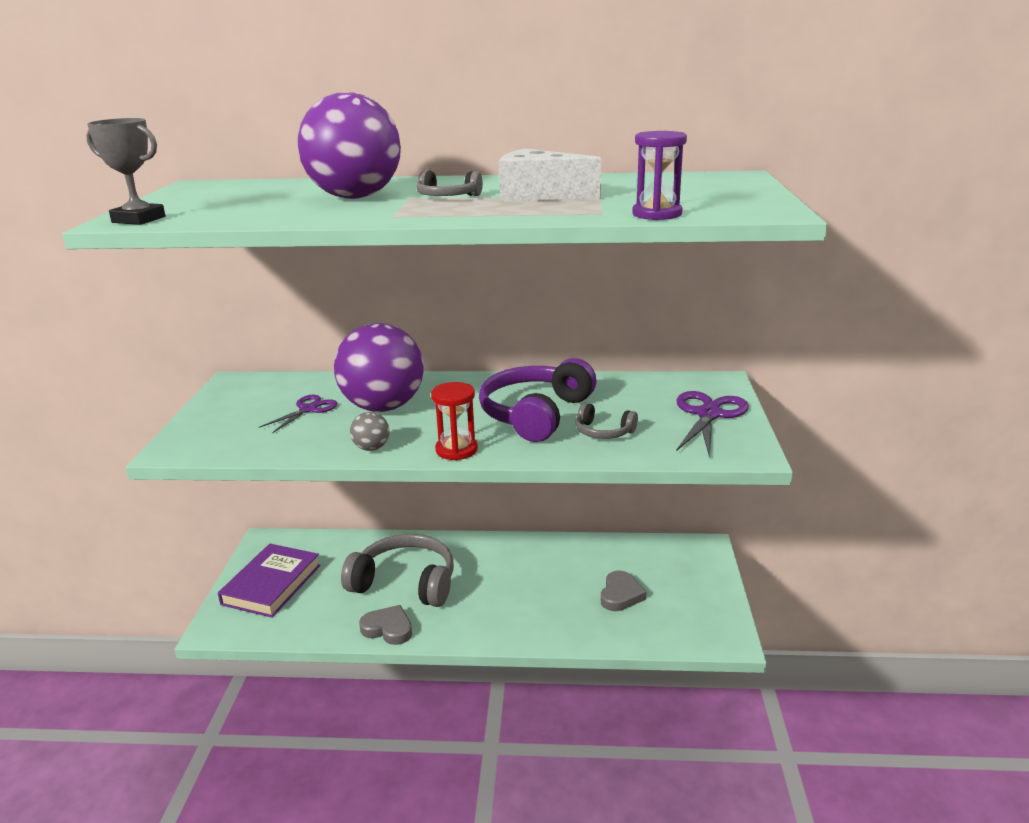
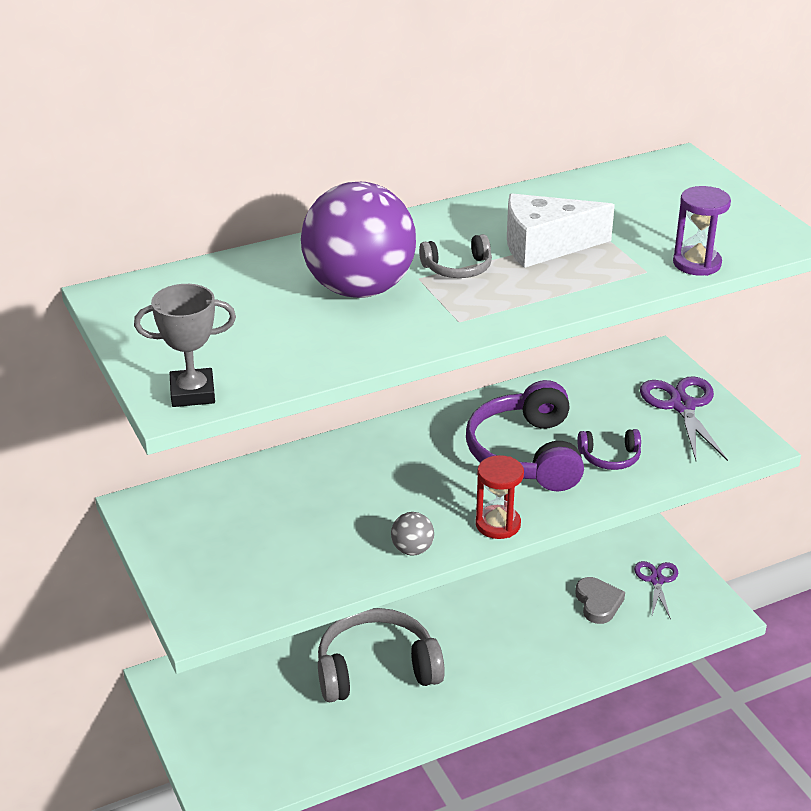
camera: 30 degrees left, 10 degrees up
(271, 584) = (230, 727): purple book -> none
(308, 409) = (283, 520): purple scissors -> purple scissors (656, 580)
(383, 407) = (361, 492): purple ball -> none
(388, 628) = (407, 726): grey heart -> none
(603, 432) = (610, 457): grey headphones -> purple headphones

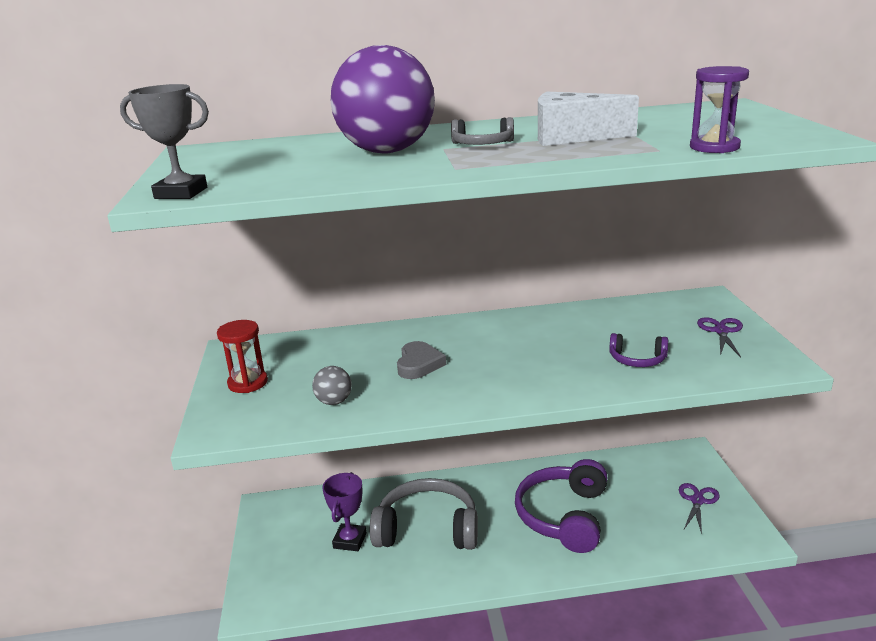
camera: 20 degrees right, 10 degrees down
(292, 700) = (350, 540): none -> purple trophy
(412, 549) = (423, 404): grey ball -> grey ball (334, 401)
(498, 524) = (509, 395): red hourglass -> red hourglass (248, 383)
(526, 454) = (562, 349): purple headphones -> purple headphones (564, 516)
(598, 603) = (638, 510): grey heart -> grey heart (419, 364)
(682, 406) = (721, 331): purple scissors -> purple scissors, size x0.64

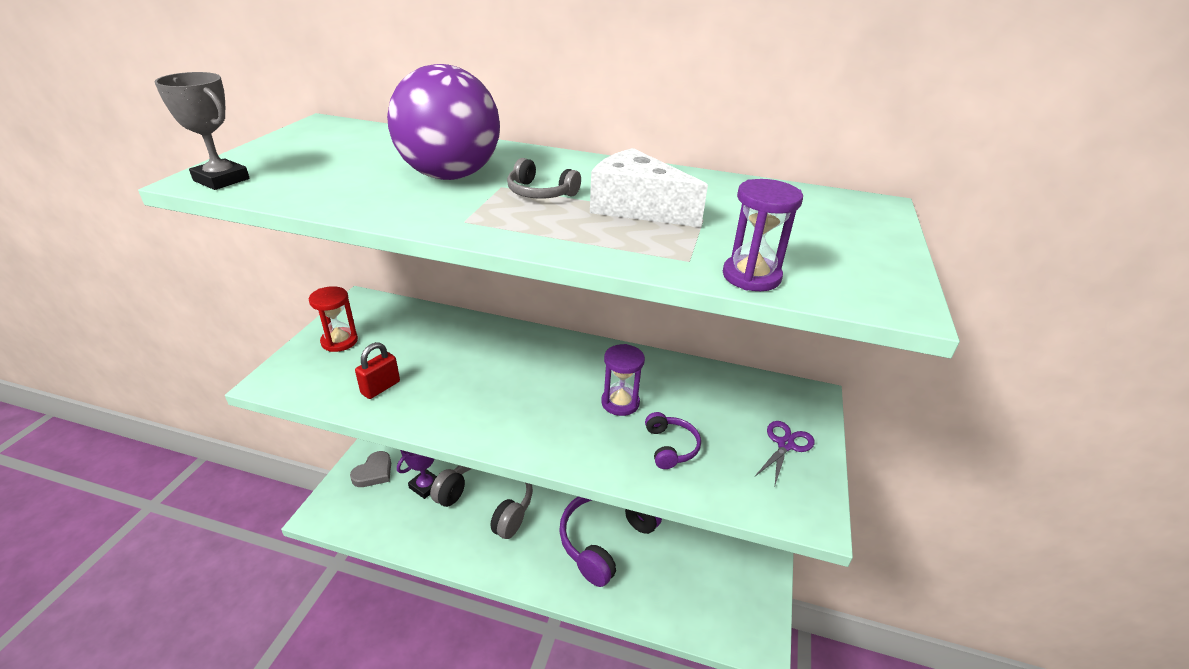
camera: 20 degrees right, 10 degrees up
(334, 401) = (380, 387): grey ball -> red padlock
(419, 364) = (479, 374): grey heart -> grey heart (374, 472)
(566, 346) = (620, 403): none -> purple hourglass
(637, 359) = (670, 447): purple headphones -> purple headphones turned 135 degrees counterclockwise
(697, 501) = (735, 578): purple scissors -> none

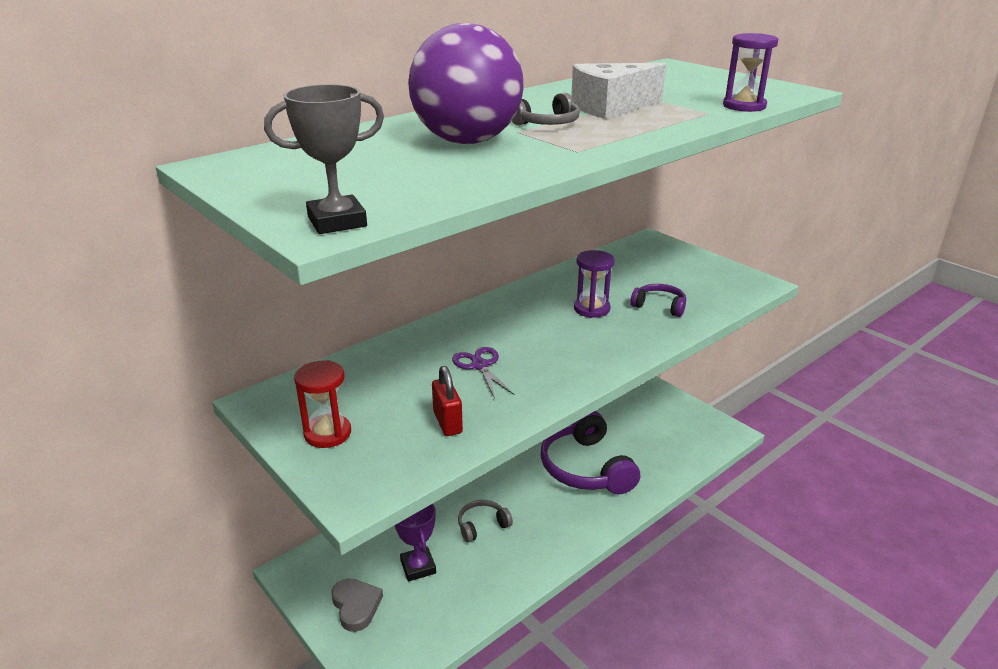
camera: 55 degrees left, 5 degrees down
(488, 502) = (482, 525): grey headphones -> grey headphones, size x0.48
(785, 445) = (690, 267): purple scissors -> purple scissors (480, 366)

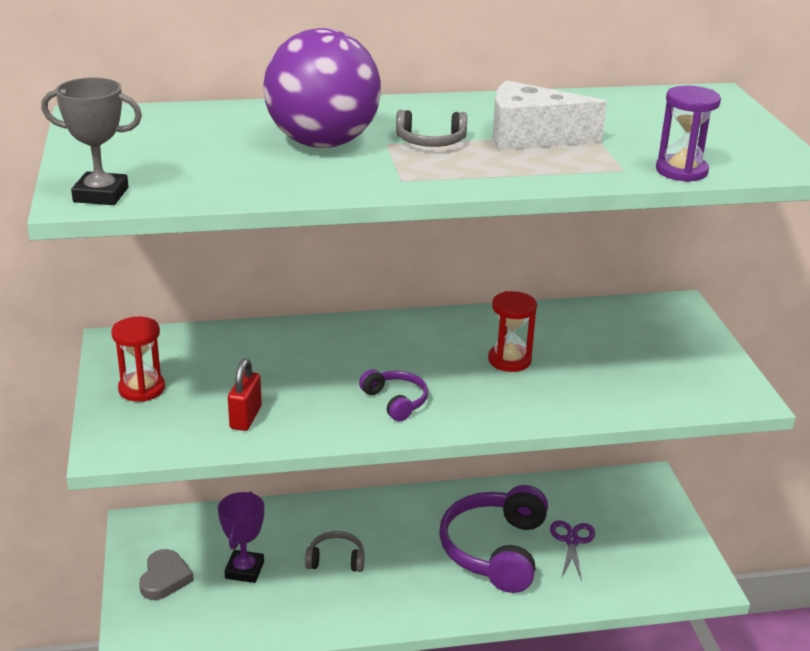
camera: 30 degrees right, 0 degrees up
(480, 366) = (331, 378): purple scissors -> purple scissors (572, 541)
(591, 309) = (509, 360): purple hourglass -> red hourglass
(659, 306) = (588, 382): purple headphones -> purple headphones (395, 401)

